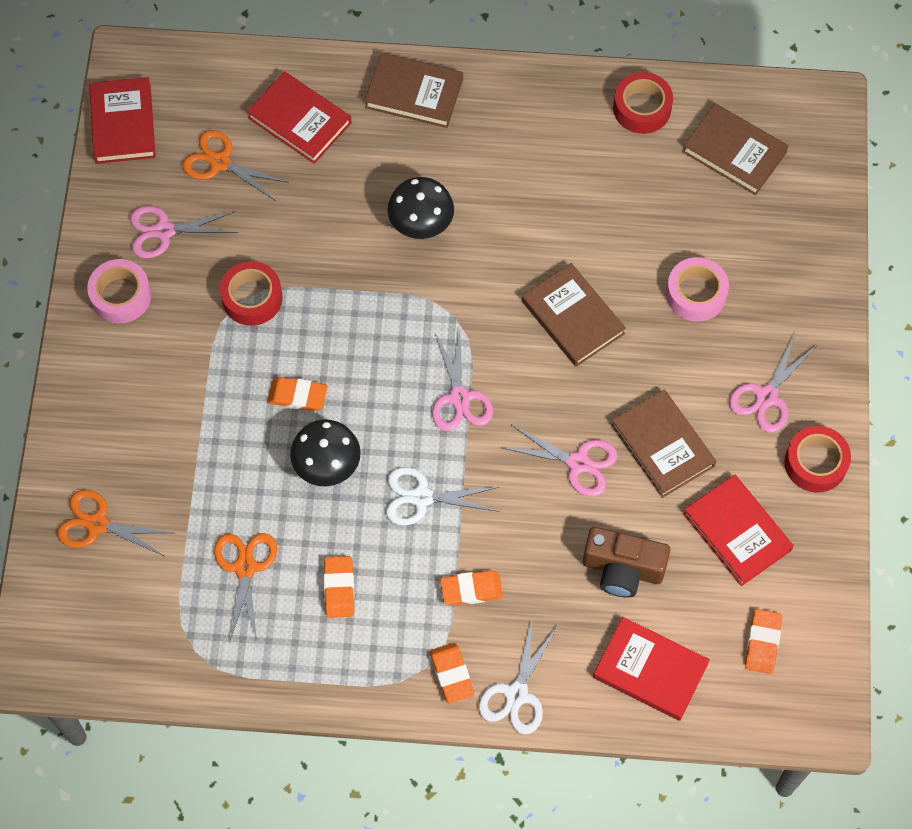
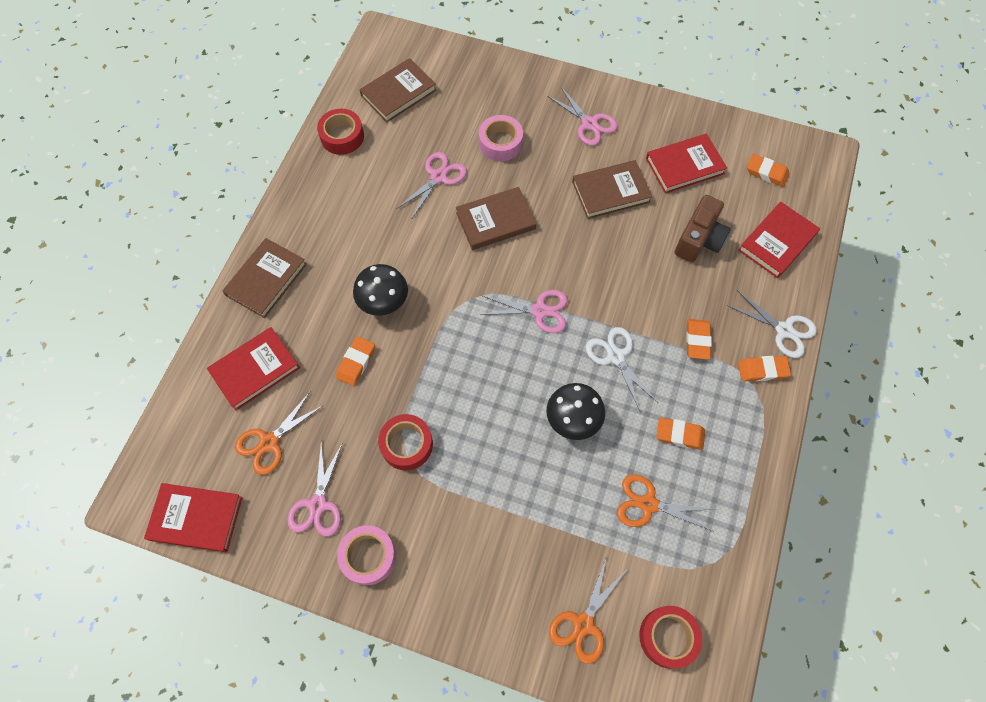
camera: 75 degrees left, 0 degrees up
(297, 396) = (506, 428): orange eraser -> orange eraser (356, 362)
(422, 497) = (616, 357): white scissors -> white scissors turned 135 degrees clockwise
(578, 463) = (611, 246): pink scissors -> pink scissors (438, 177)
(815, 463) = (644, 110): red tape -> red tape (668, 637)

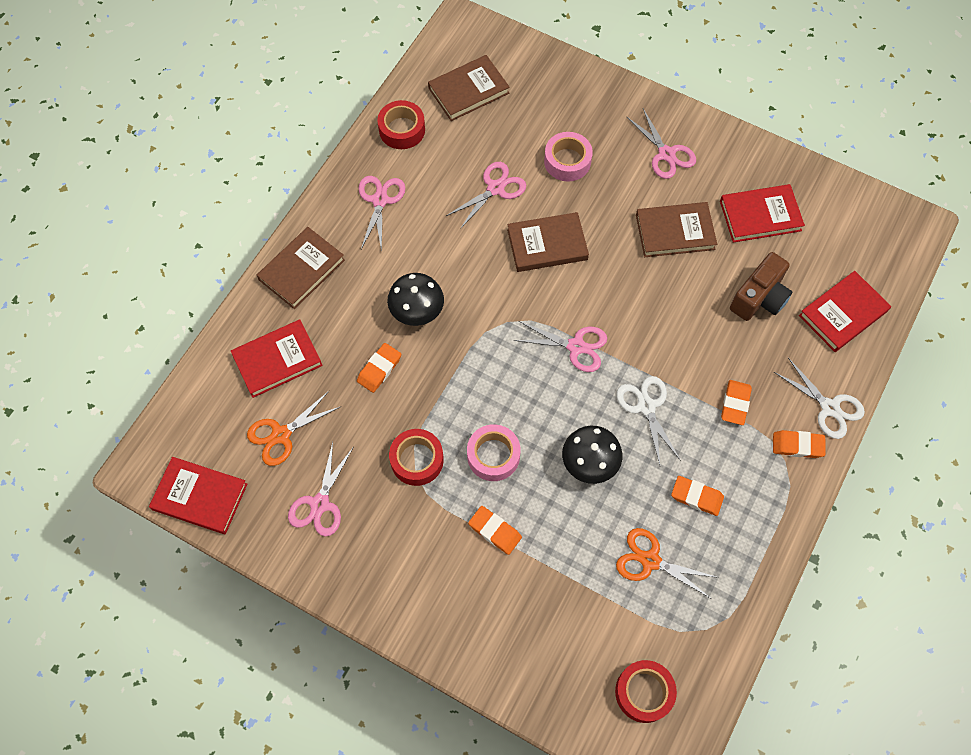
camera: 10 degrees right, 0 degrees up
(331, 204) = (380, 200): none -> pink scissors
(368, 556) = (361, 562): pink tape -> pink tape (493, 455)
(583, 624) = (562, 665): orange scissors -> none
(766, 172) = (848, 236): orange eraser -> orange eraser (495, 531)

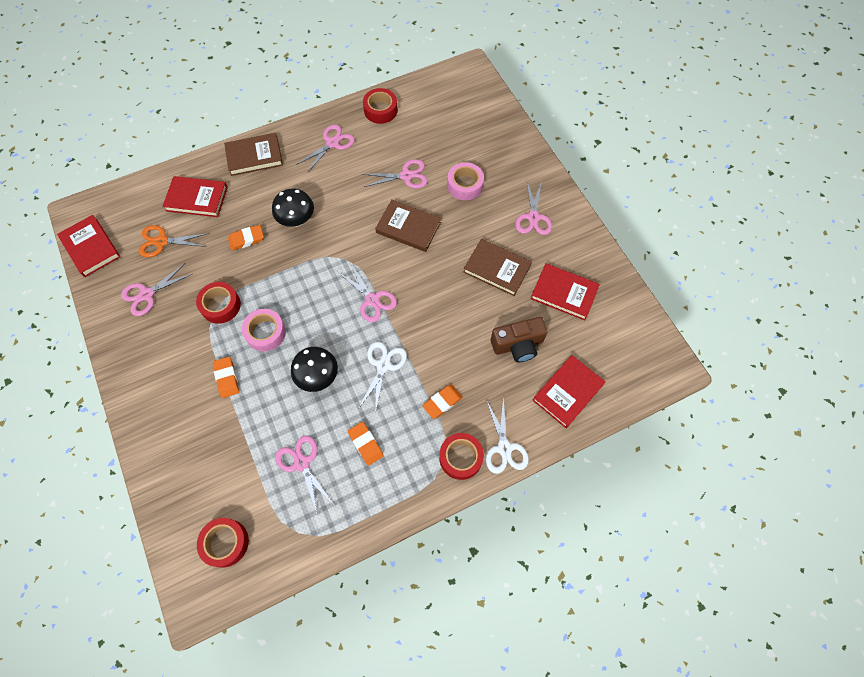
camera: 35 degrees right, 0 degrees up
(468, 91) = (440, 109): brown book -> none
(650, 561) = (302, 463): orange scissors -> pink scissors
(797, 445) = (461, 457): orange eraser -> red tape
(843, 313) = (568, 392): red book -> red book turned 45 degrees counterclockwise

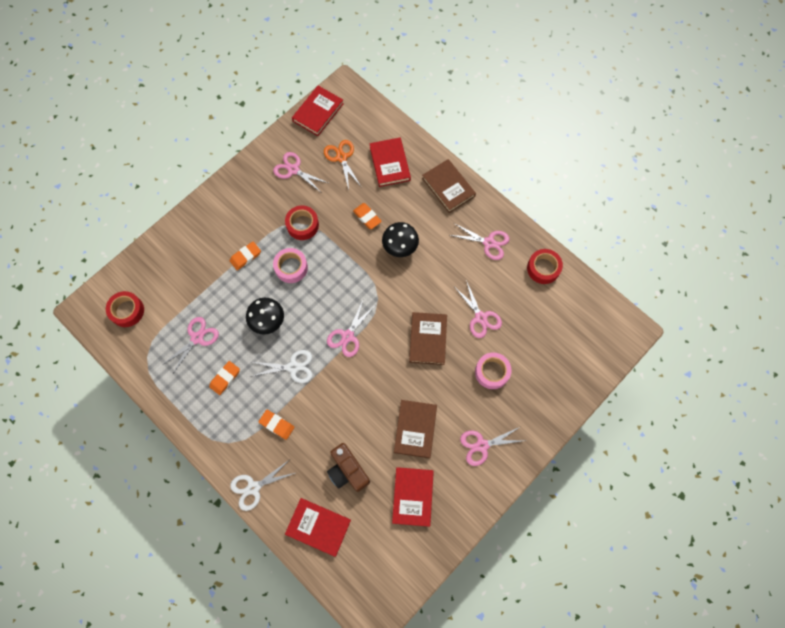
camera: 70 degrees right, 5 degrees up
(461, 457) = (235, 455): red tape -> none

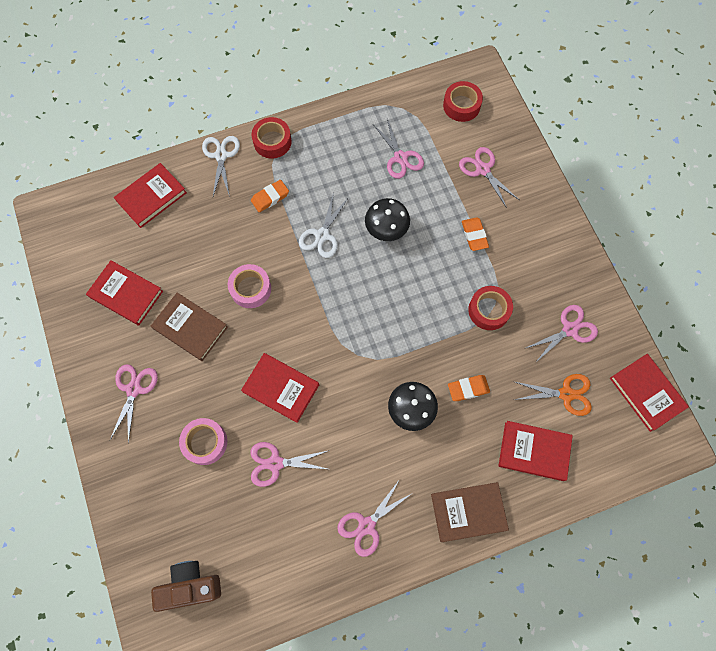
camera: 115 degrees right, 0 degrees up
(225, 378) = (343, 168): orange eraser -> none
(291, 267) = (439, 277): pink tape -> pink tape (250, 289)
(347, 470) = (187, 244): brown camera -> brown camera (190, 585)
(348, 336) = (329, 303): pink scissors -> pink scissors (483, 169)
(428, 339) = (281, 388): brown book -> red book
(543, 268) = (298, 579): red tape -> red tape (272, 141)

